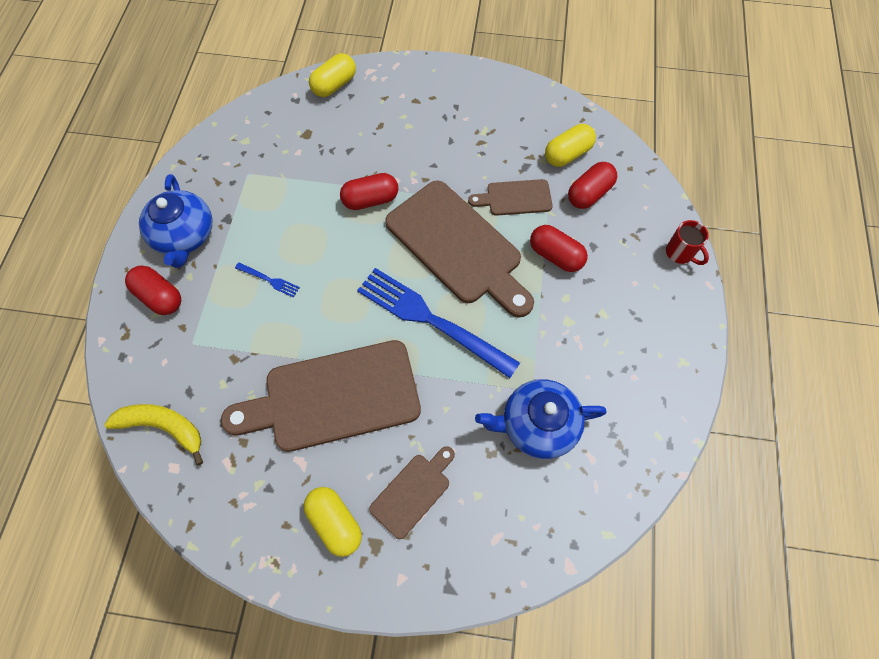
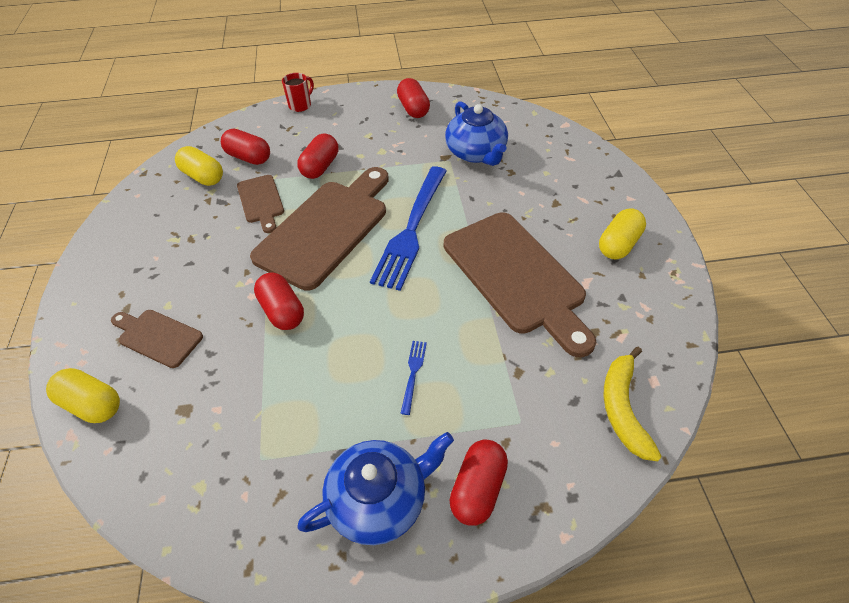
camera: 105 degrees left, 15 degrees down
(413, 492) = (566, 206): brown cutting board -> brown cutting board (157, 337)
(647, 377) = (413, 109): none -> red capsule

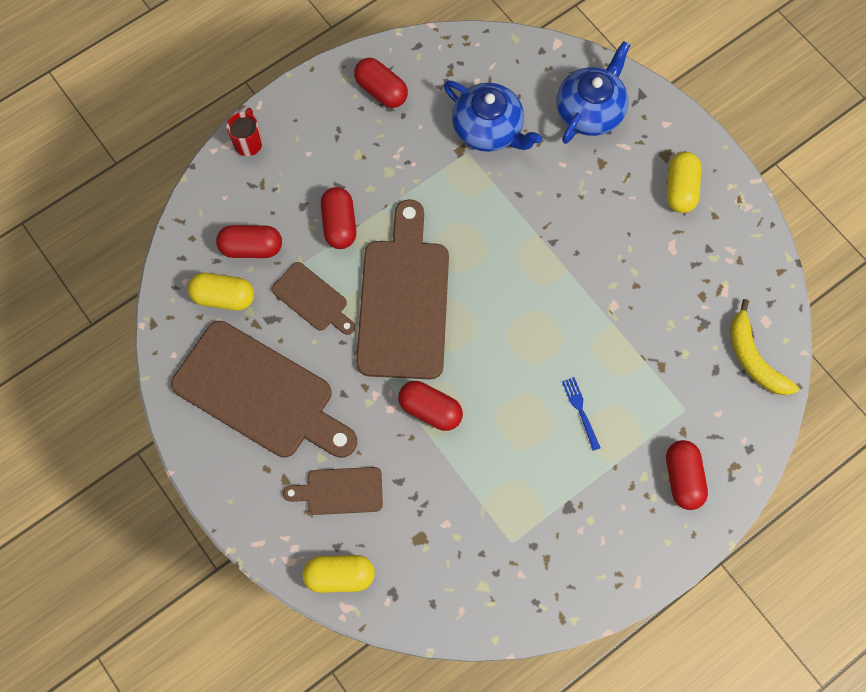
camera: 30 degrees left, 20 degrees up
(379, 499) = (619, 523): blue teapot -> blue teapot (590, 111)
(411, 230) = (486, 263): blue fork -> none
(516, 276) = (610, 270): brown cutting board -> brown cutting board (260, 393)

